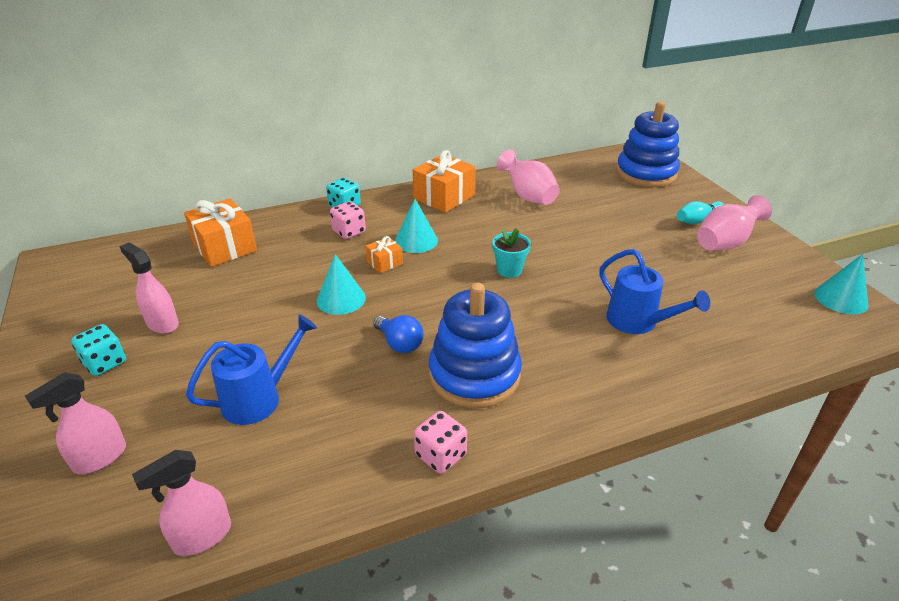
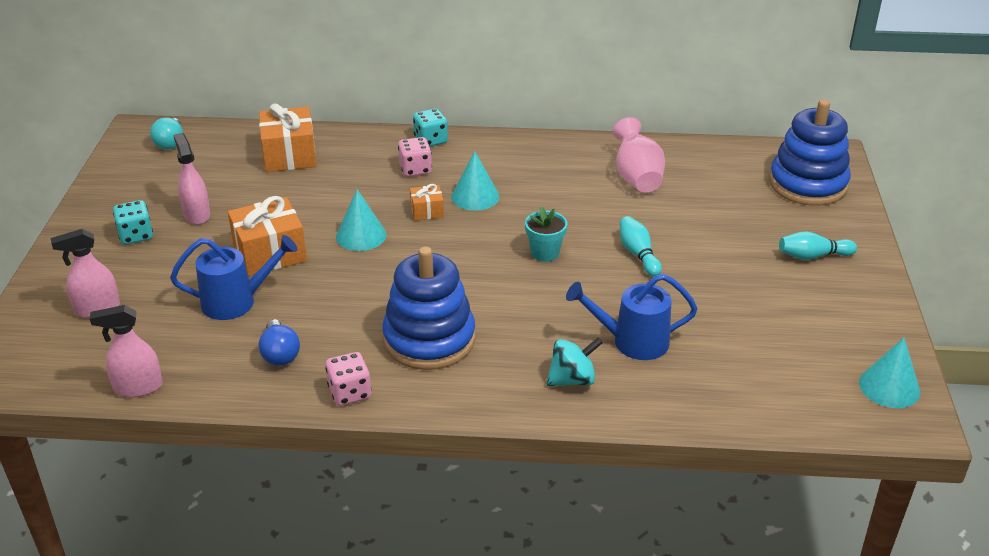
camera: 25 degrees right, 0 degrees up
(95, 264) = (170, 143): none -> turquoise light bulb
(399, 343) = (384, 292): blue light bulb -> blue light bulb (280, 354)
(444, 197) = (542, 155): orange gift -> orange gift (270, 253)
(580, 251) = (638, 254): none -> turquoise bowling pin
(623, 370) = (572, 379): none -> turquoise spinning top
(638, 322) = (631, 342): blue watering can -> blue watering can turned 105 degrees clockwise
(725, 243) = (817, 291): pink vase -> none

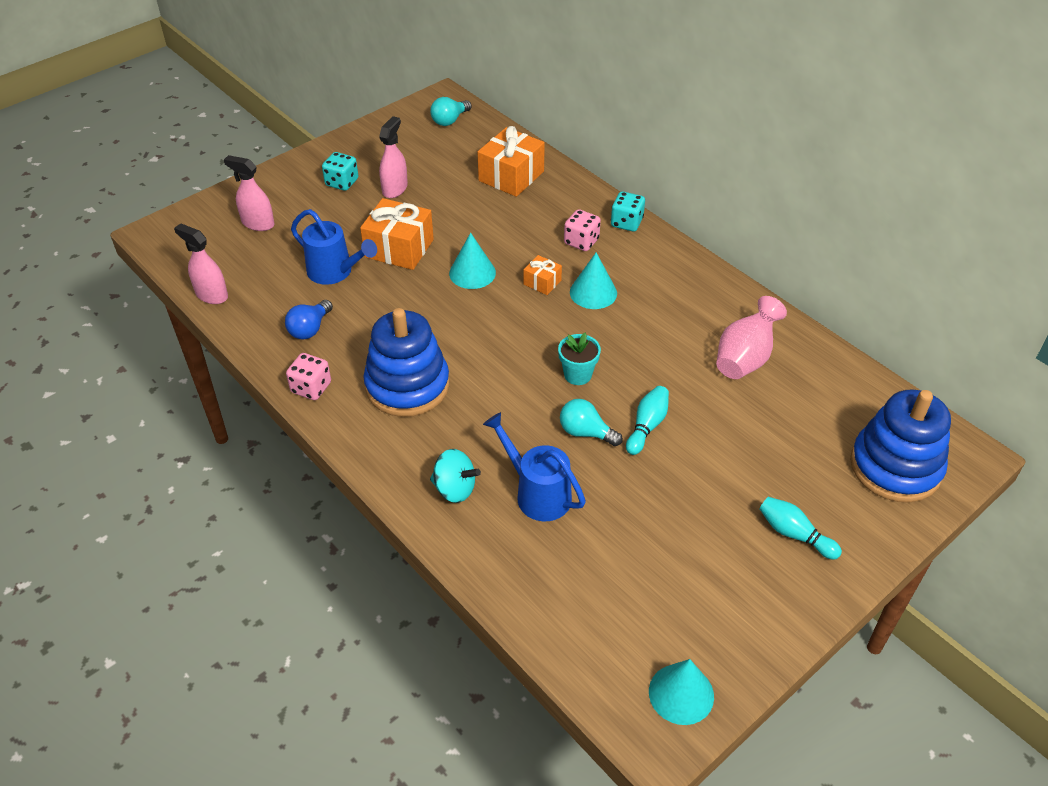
camera: 45 degrees right, 10 degrees up
(605, 284) = (586, 432): none -> turquoise light bulb

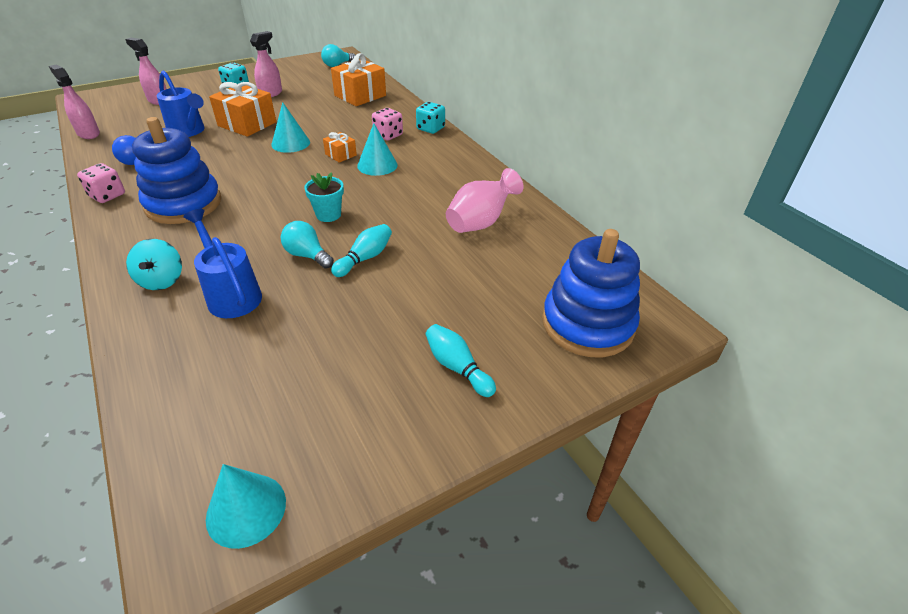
camera: 10 degrees right, 5 degrees down
(455, 489) = (162, 280): turquoise spinning top -> turquoise spinning top turned 45 degrees clockwise

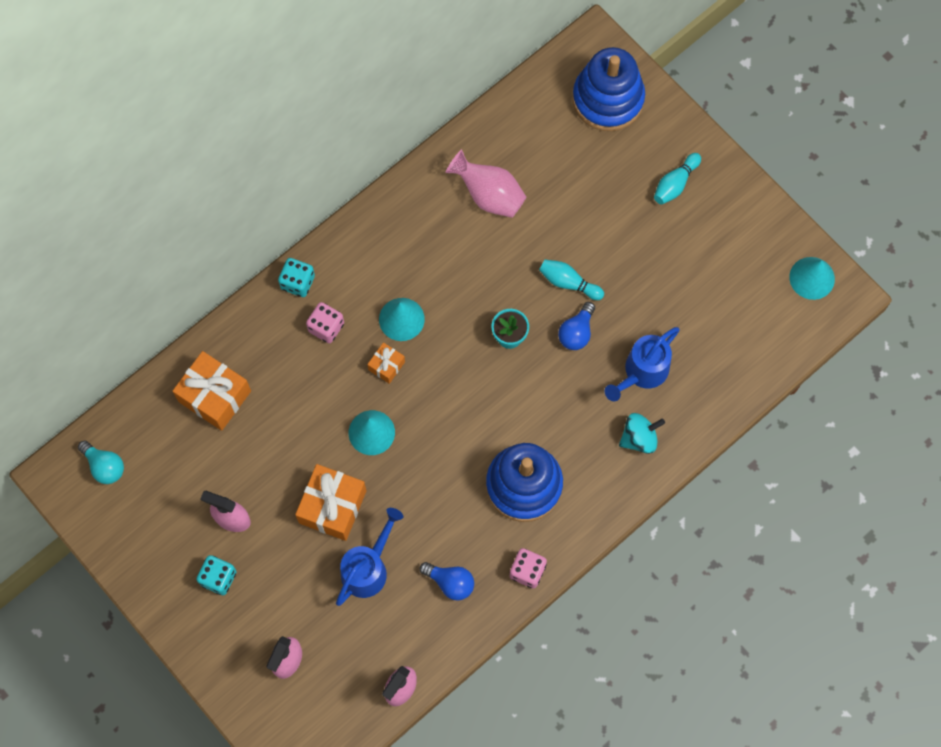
camera: 100 degrees left, 30 degrees up
(307, 255) = (576, 332): turquoise light bulb -> blue light bulb

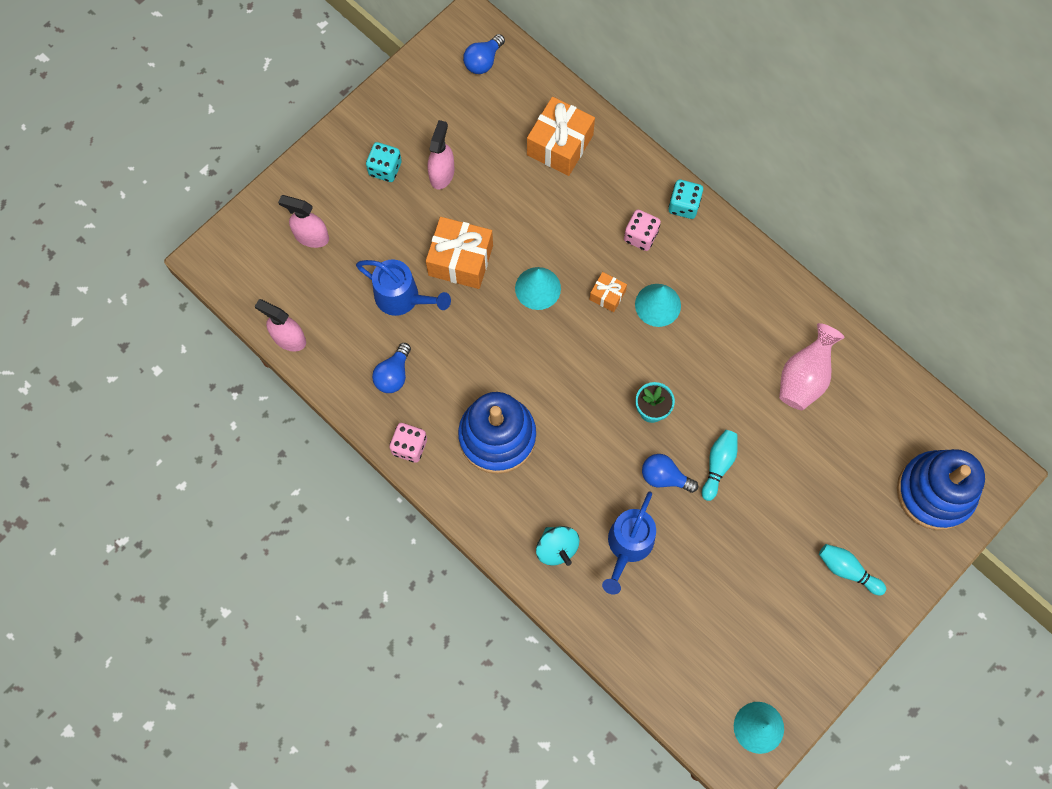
camera: 85 degrees right, 0 degrees up
(104, 466) = (483, 61): turquoise light bulb -> blue light bulb
(641, 373) = (628, 547): blue watering can -> blue watering can turned 105 degrees counterclockwise

